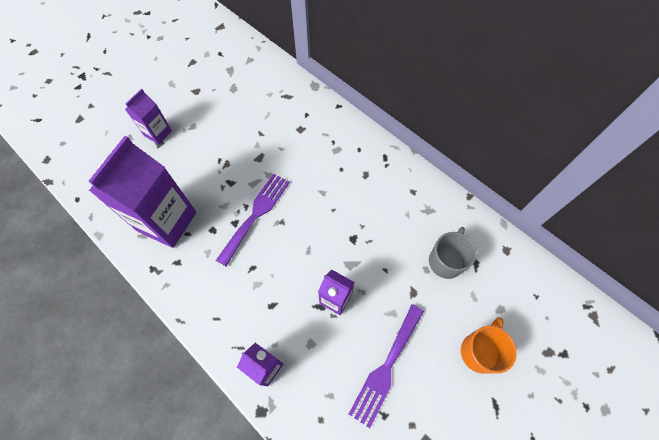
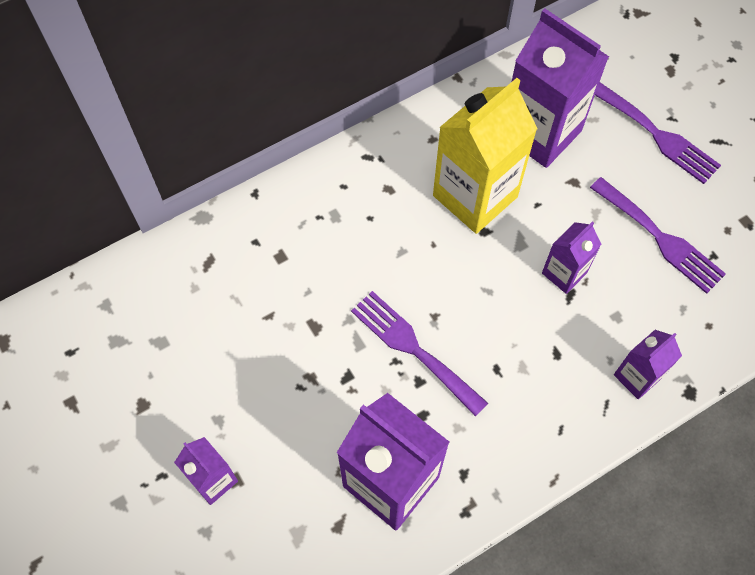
camera: 75 degrees left, 0 degrees up
(378, 227) = (475, 196): none -> yellow carton
(446, 260) = (540, 133): grey mug -> purple carton
(480, 351) = (658, 135): orange mug -> purple fork

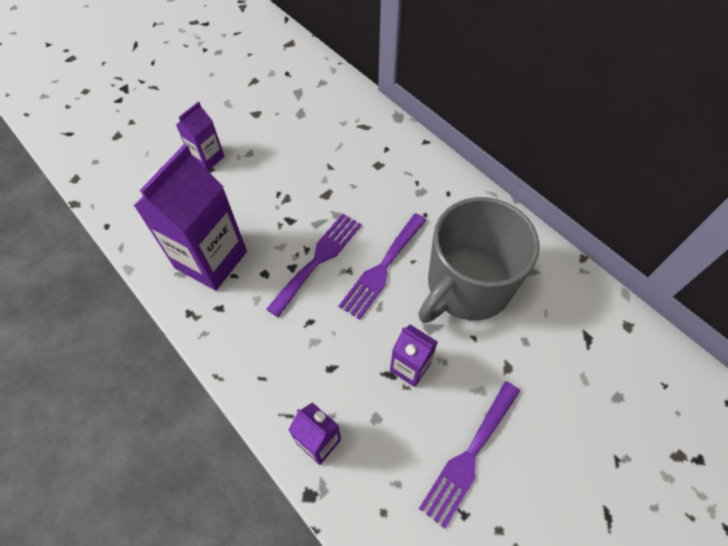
camera: 80 degrees right, 5 degrees down
(475, 196) = (467, 286): yellow carton -> grey mug
(540, 133) = (551, 332): purple carton -> none
(658, 135) = (589, 446): purple fork -> purple fork (382, 268)

